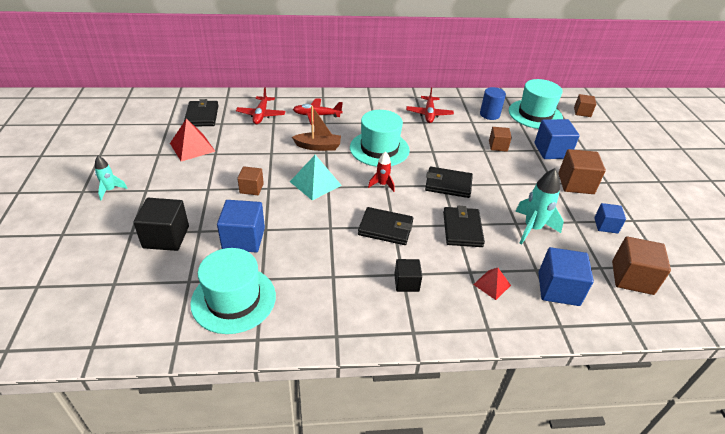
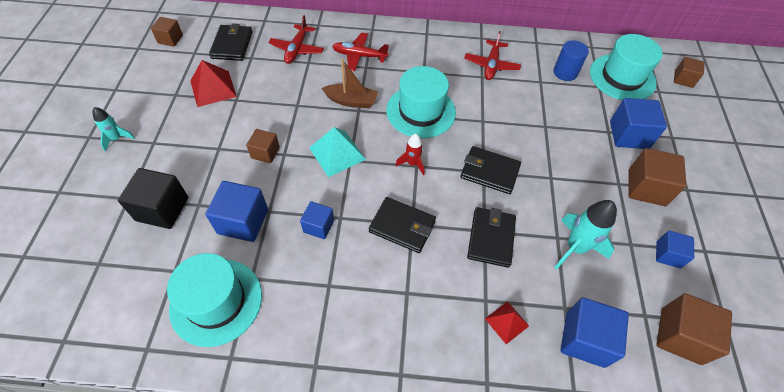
camera: 10 degrees right, 15 degrees up
(313, 235) = (318, 226): none -> blue cube
(406, 283) = (409, 305): black cube -> none
(498, 146) = (563, 121): brown cube -> brown cube (170, 39)

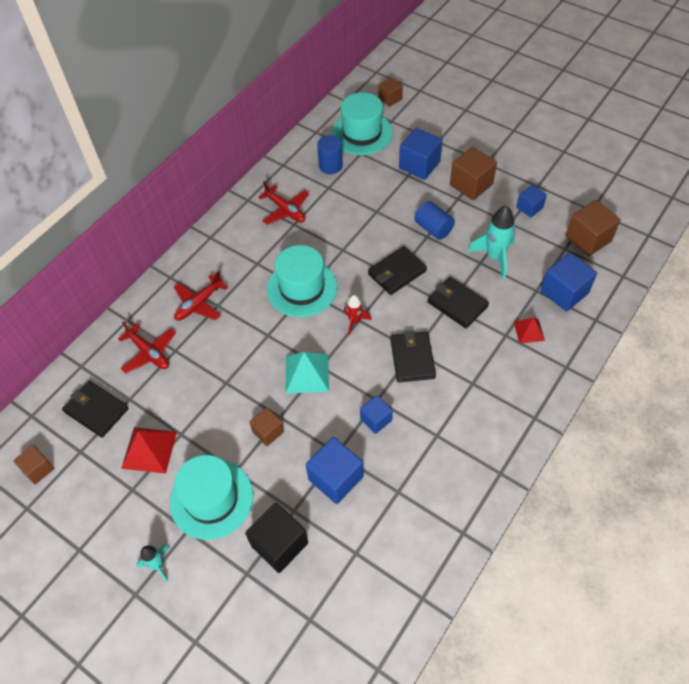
camera: 55 degrees left, 0 degrees up
(216, 301) = (406, 527): turquoise hat -> turquoise hat (211, 499)
(351, 101) = (253, 335): brown boat -> none
(402, 226) = (412, 358): black wallet -> black wallet turned 60 degrees counterclockwise
(564, 179) = (433, 228): none -> blue cylinder

